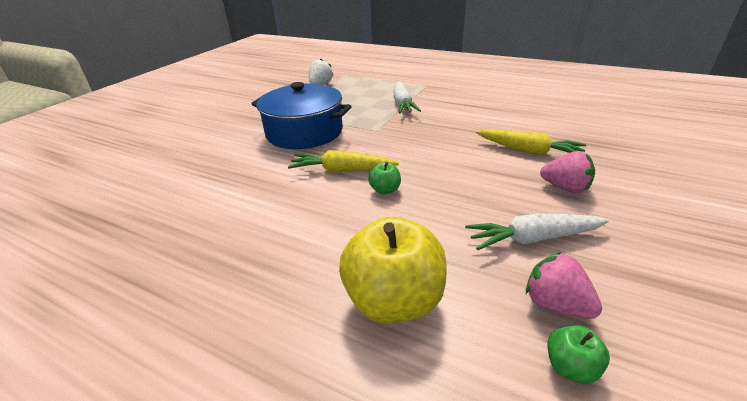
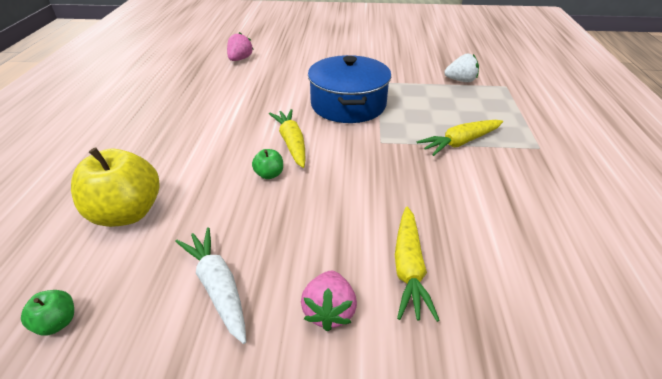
camera: 65 degrees right, 5 degrees up
(402, 104) = (460, 143): white carrot -> yellow carrot
(555, 304) = (125, 310): pink strawberry -> pink strawberry (240, 59)

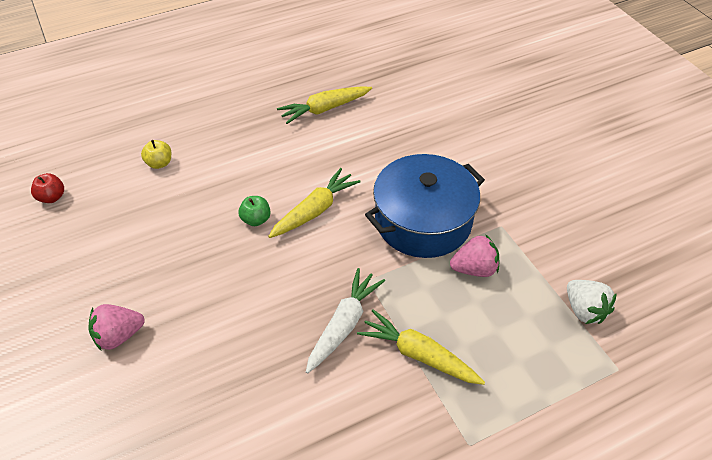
camera: 60 degrees right, 10 degrees up
(57, 323) = (52, 197): green apple -> red apple
(127, 213) = (159, 163): yellow apple -> yellow apple, size x0.45
(217, 287) = (113, 258): white carrot -> white carrot (344, 324)
(240, 59) = (445, 86): pink strawberry -> pink strawberry (474, 269)
(409, 268) = (187, 373): yellow carrot -> yellow carrot (324, 109)

